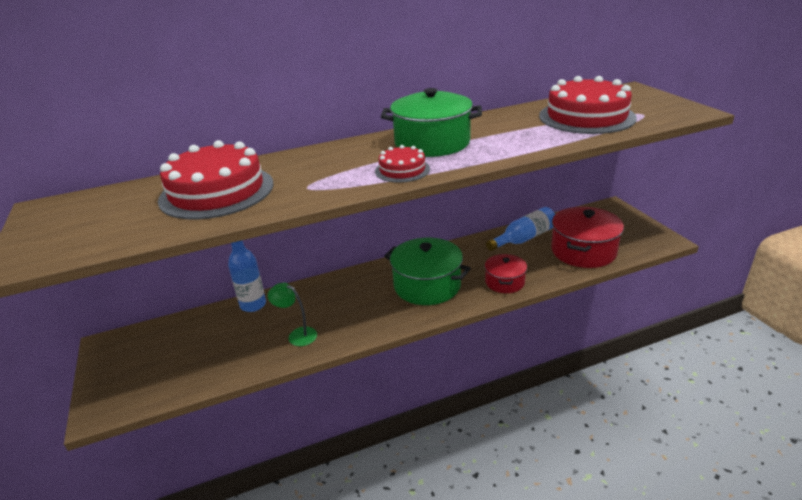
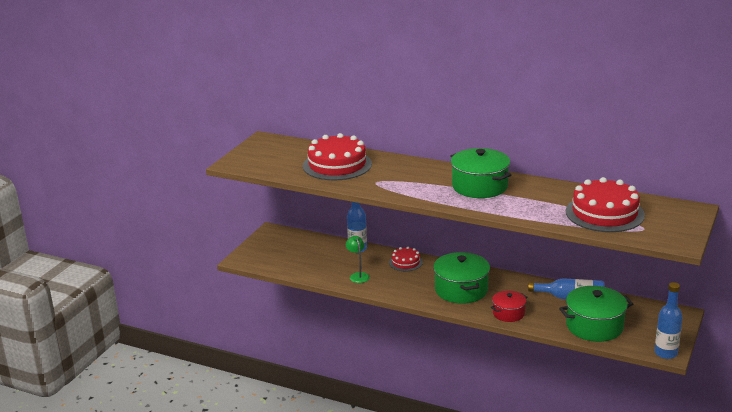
camera: 45 degrees right, 5 degrees down
(402, 170) = (432, 194): red cake -> red cake (405, 262)
(583, 251) = (594, 326): red pot -> green pot
(664, 241) = (666, 353): none -> blue bottle

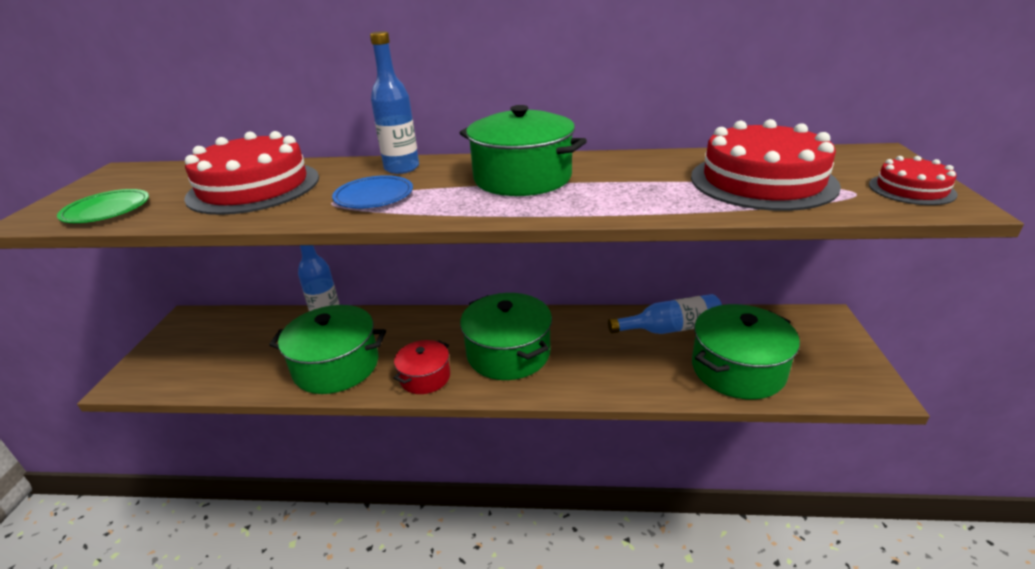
camera: 20 degrees left, 5 degrees up
(265, 166) = (107, 211): none -> green plate
(358, 275) = (336, 366): green lamp -> green pot
(397, 183) = (374, 196): none -> blue plate
(405, 262) = (407, 325): red cake -> red cake (911, 189)
(508, 313) = (600, 378): red pot -> red pot (425, 377)
(666, 353) = (874, 392): blue bottle -> blue bottle (401, 168)

